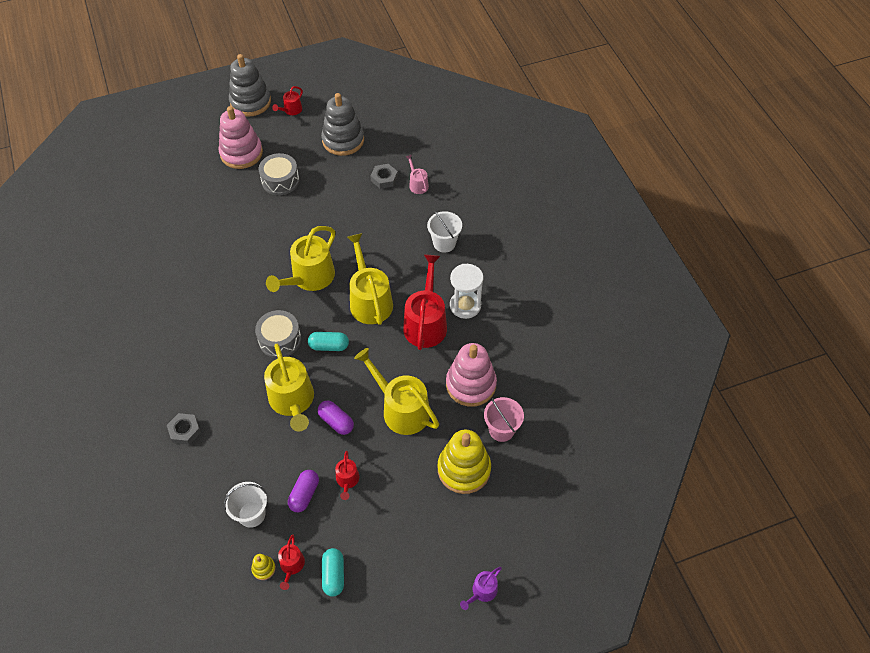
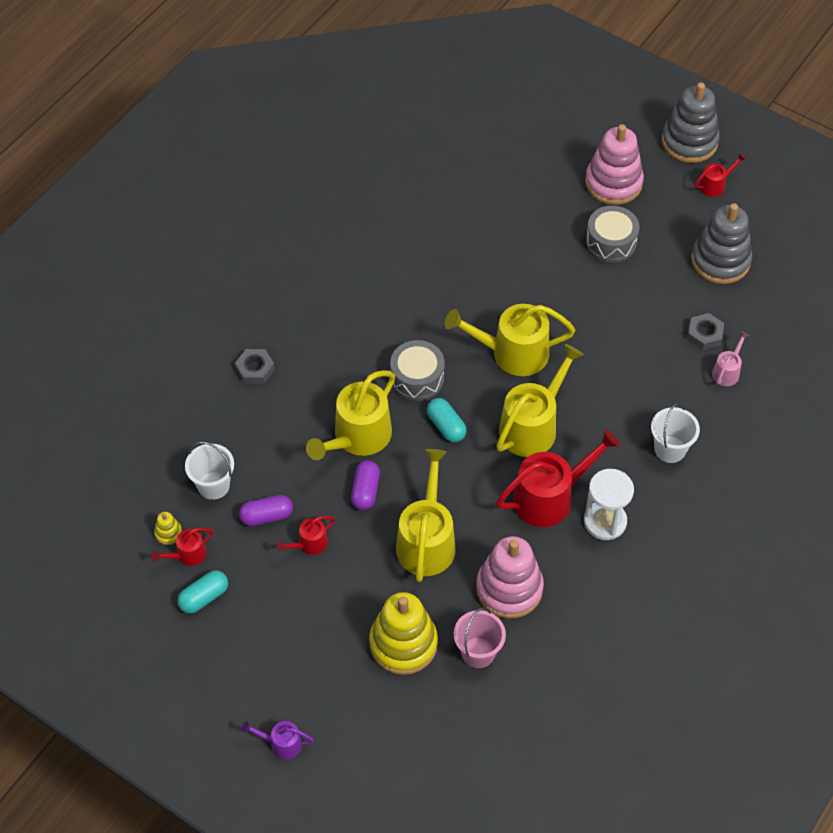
camera: 55 degrees right, 0 degrees up
(291, 110) = (714, 185): red watering can -> red watering can turned 150 degrees clockwise

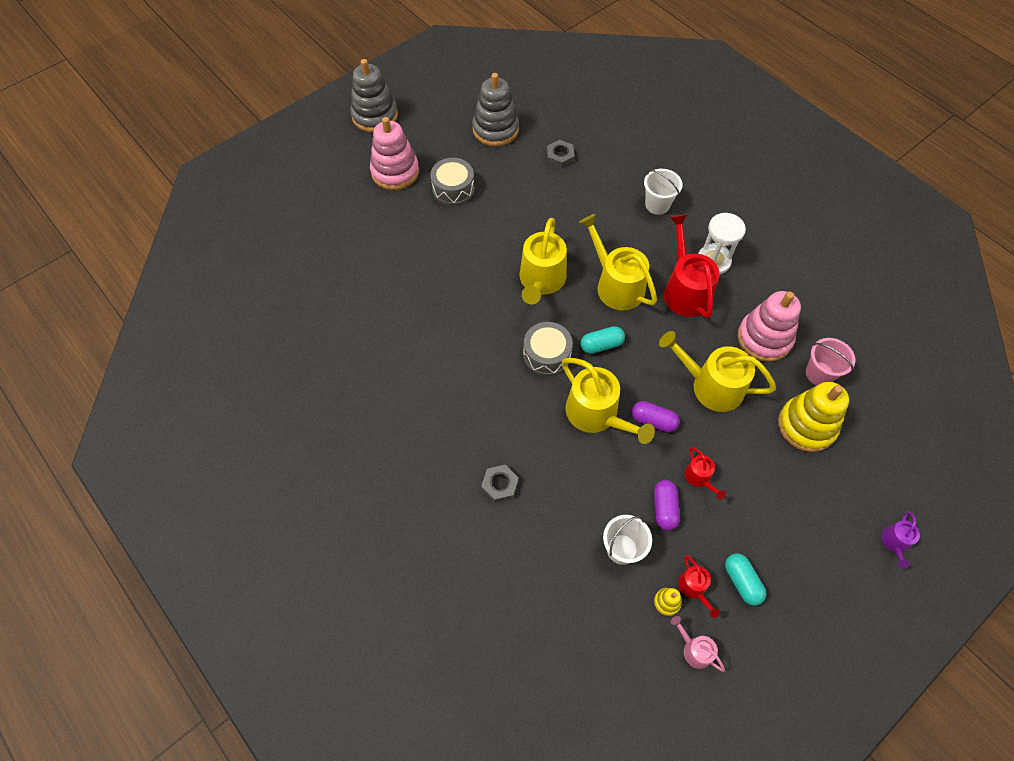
camera: 75 degrees left, 5 degrees up
(714, 185) = (423, 113): red watering can -> none
(727, 371) = (597, 153): pink watering can -> pink watering can (694, 650)

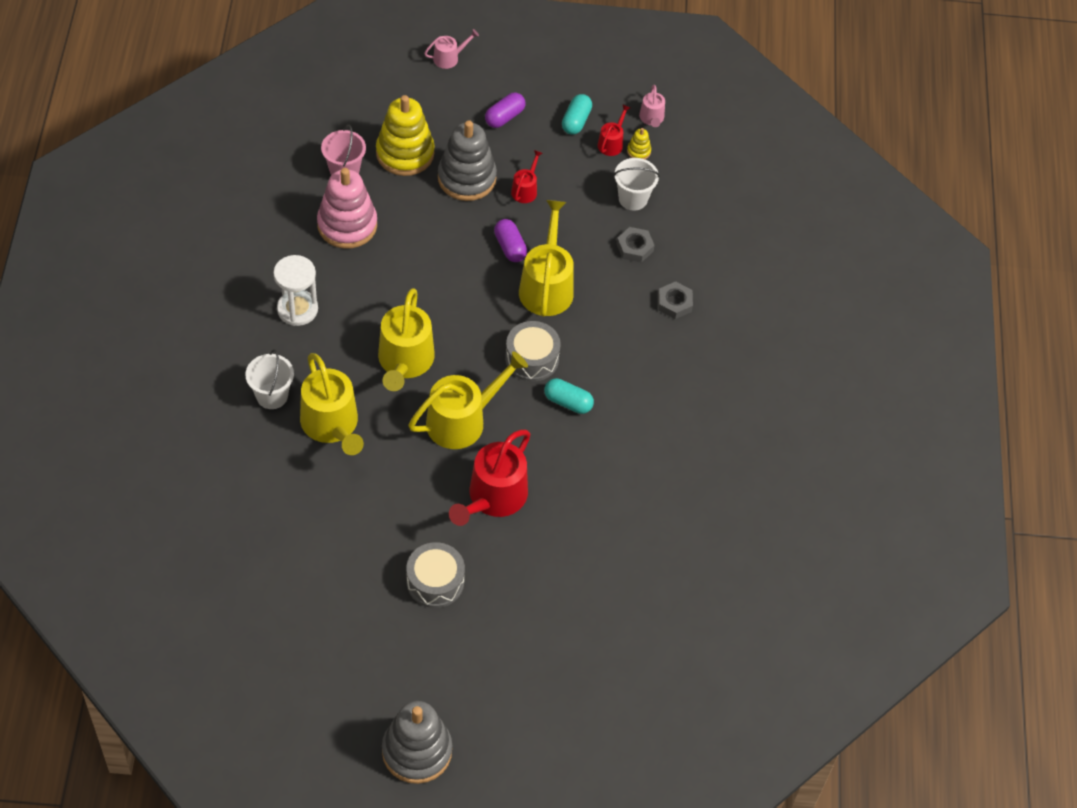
camera: 140 degrees left, 5 degrees down
(395, 172) = (470, 655): pink stacking toy -> none
(495, 129) = (314, 613): grey stacking toy -> grey stacking toy (467, 178)
(560, 157) = (292, 523): grey nut -> grey nut (635, 247)
(601, 345) = (479, 328): turquoise capsule -> turquoise capsule (568, 402)
(664, 508) = (574, 195): purple capsule -> purple capsule (504, 117)
(685, 290) = (355, 308): red watering can -> red watering can (493, 497)
(711, 386) = (435, 231): yellow watering can -> yellow watering can (332, 425)
(894, 543) = (449, 58): purple watering can -> pink watering can

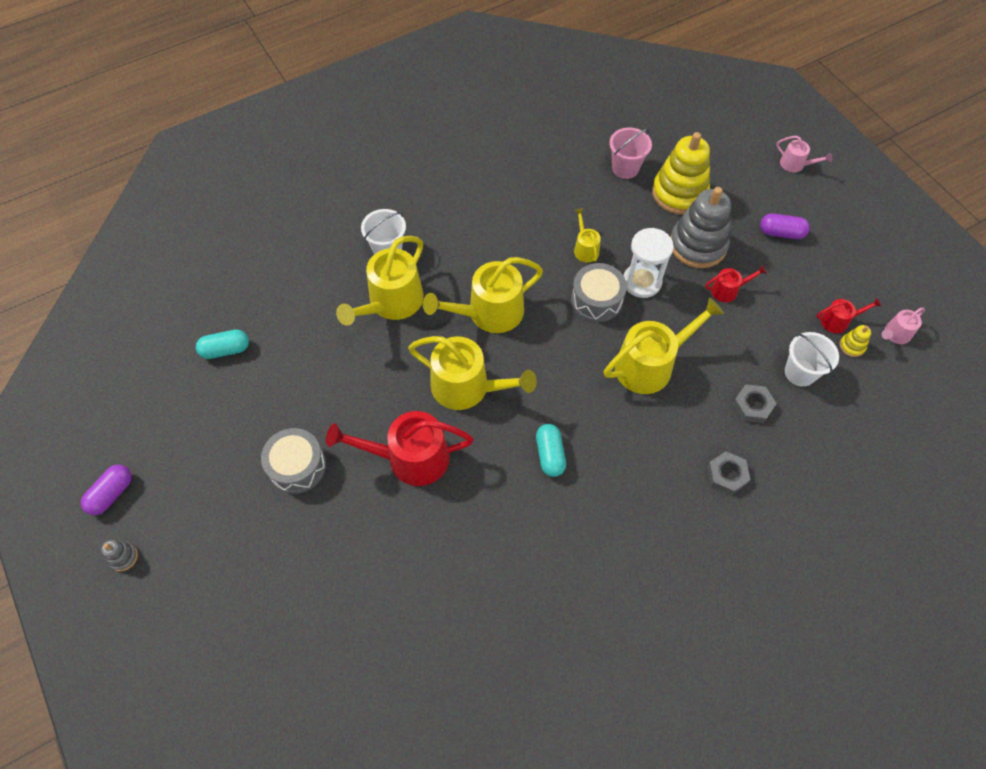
camera: 60 degrees right, 5 degrees up
(297, 309) = (477, 217): white hourglass -> white hourglass (642, 282)
(347, 225) = (579, 199): pink stacking toy -> none
(401, 255) = (585, 248): none -> yellow watering can
(417, 751) = (123, 557): grey stacking toy -> grey stacking toy, size x0.41
(510, 247) = (662, 315): purple capsule -> purple capsule (112, 494)
(532, 358) = (569, 399): grey drum -> grey drum (597, 300)
(576, 121) = (831, 282): turquoise capsule -> turquoise capsule (225, 350)

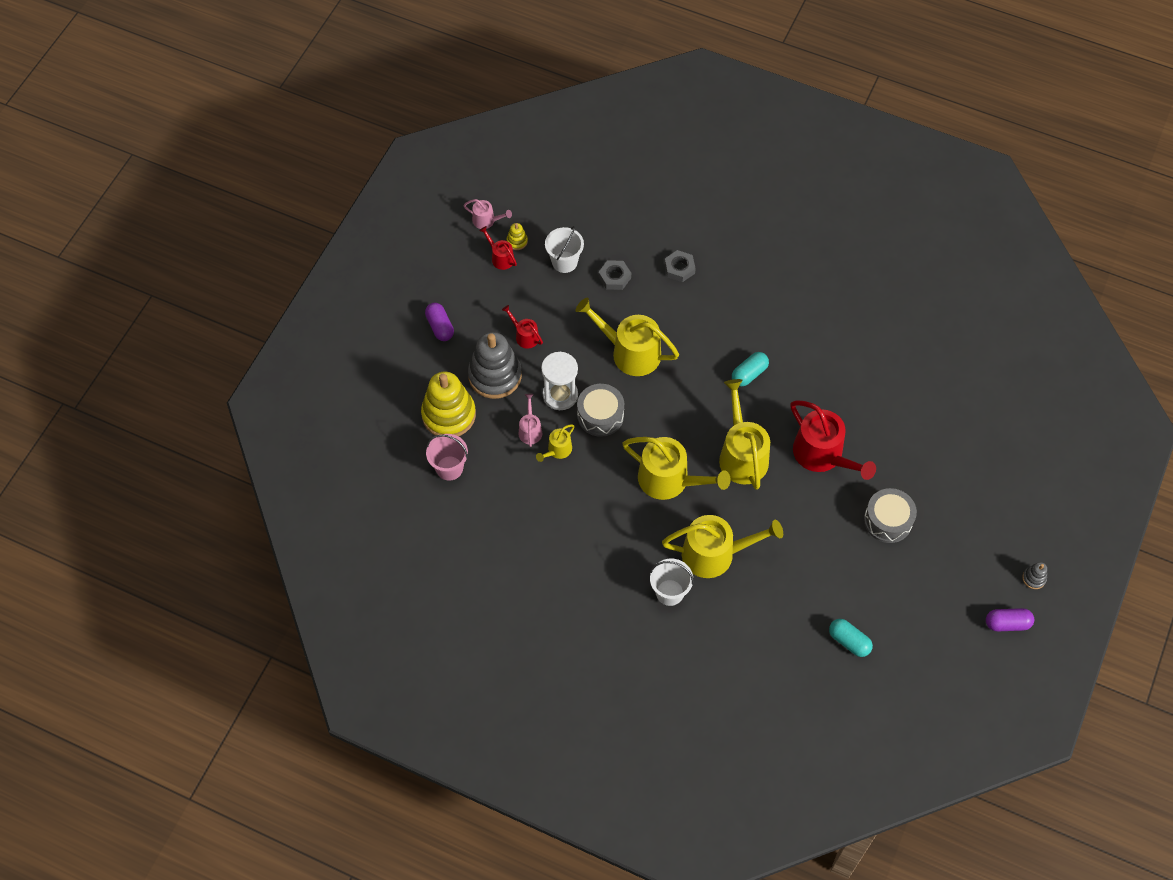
camera: 125 degrees left, 0 degrees up
(795, 164) = (355, 348): pink watering can -> pink watering can (530, 430)

